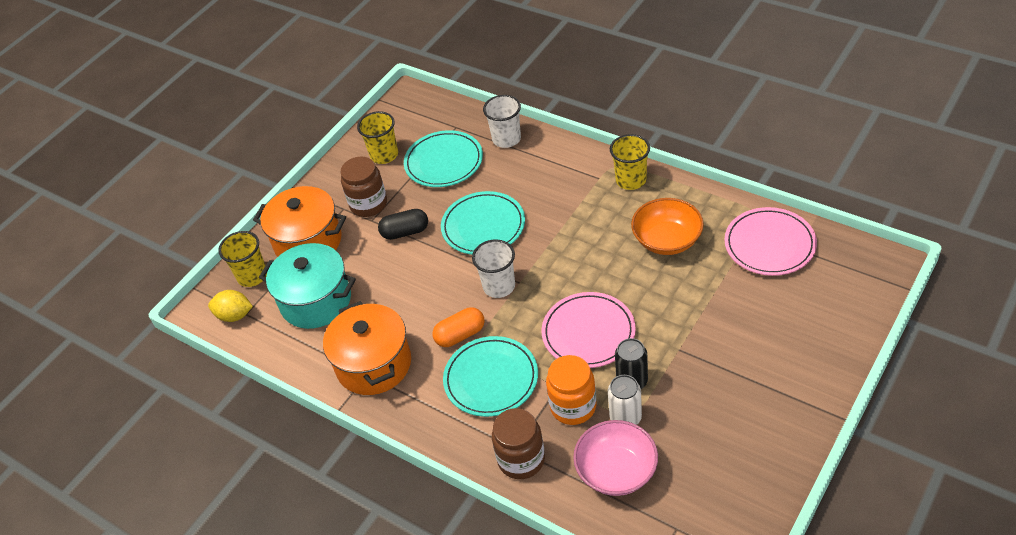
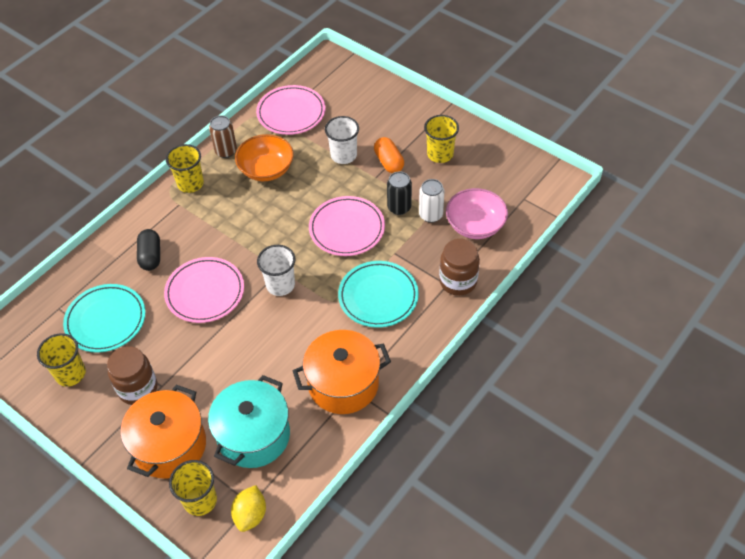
camera: 90 degrees left, 5 degrees up
(405, 232) = (189, 356): black capsule -> black capsule (151, 256)
(460, 335) = (327, 316): orange capsule -> orange capsule (389, 162)
(483, 226) = (205, 292): turquoise plate -> pink plate
(506, 139) = (97, 267): white cup -> white cup (343, 155)
(573, 406) = (415, 245): orange jar -> none
(687, 198) = (226, 151): none -> brown can
(738, 416) = (440, 154): none -> yellow cup

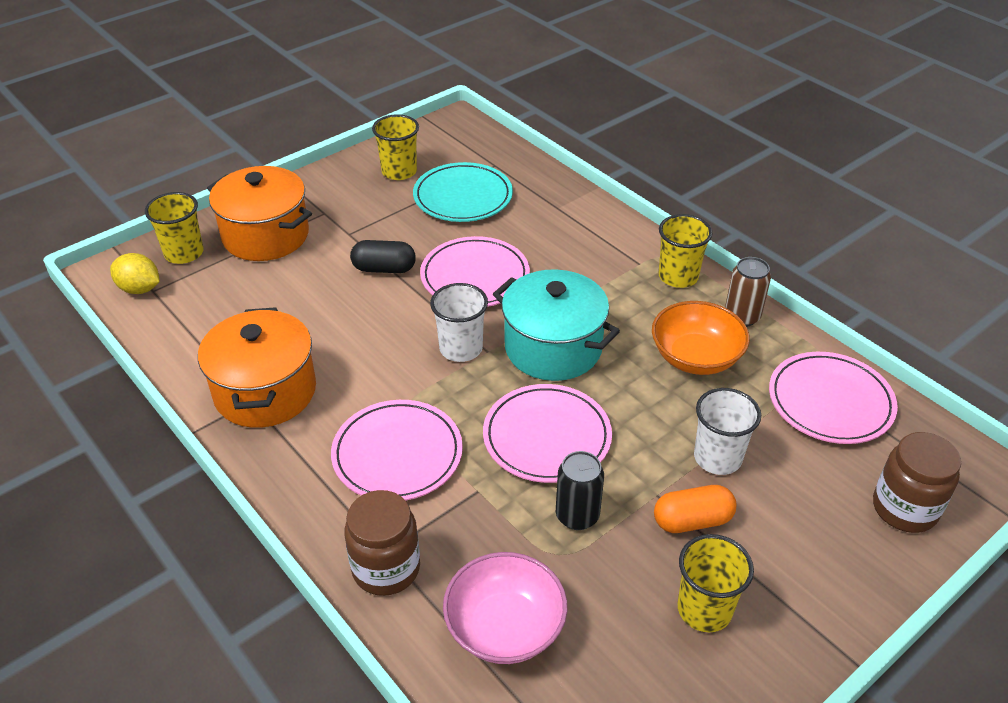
camera: 100 degrees right, 10 degrees down
(138, 388) = (354, 216): brown jar -> brown jar (904, 508)
(151, 256) = (552, 234): black capsule -> black capsule (384, 269)
(253, 435) = (238, 300): turquoise pot -> turquoise pot (553, 348)
(378, 296) = (397, 454): turquoise plate -> pink plate
(431, 215) = (548, 560): white can -> none

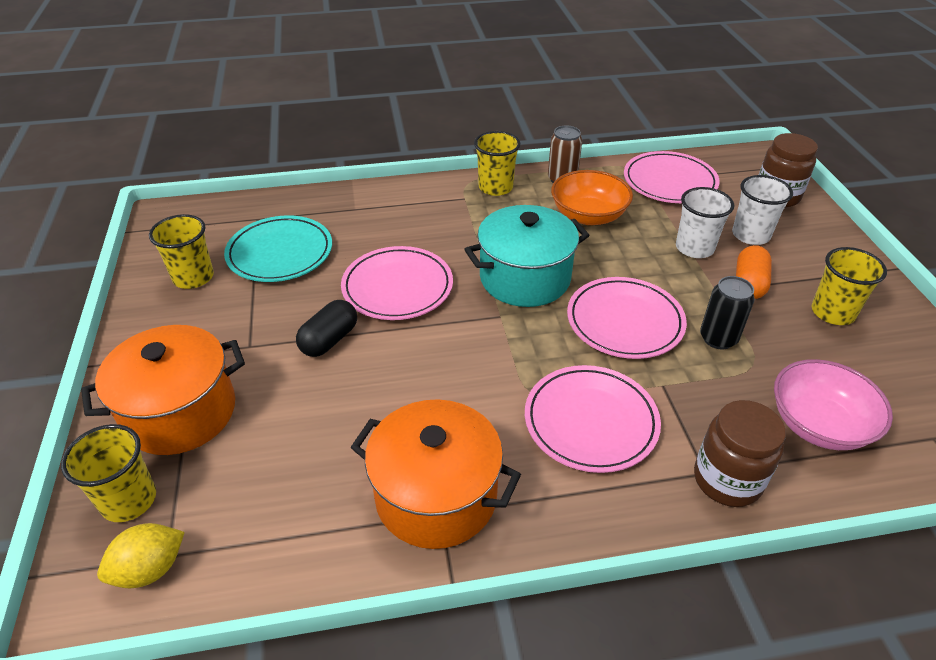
camera: 60 degrees left, 0 degrees up
(461, 348) = (484, 330): white cup -> white cup (750, 235)

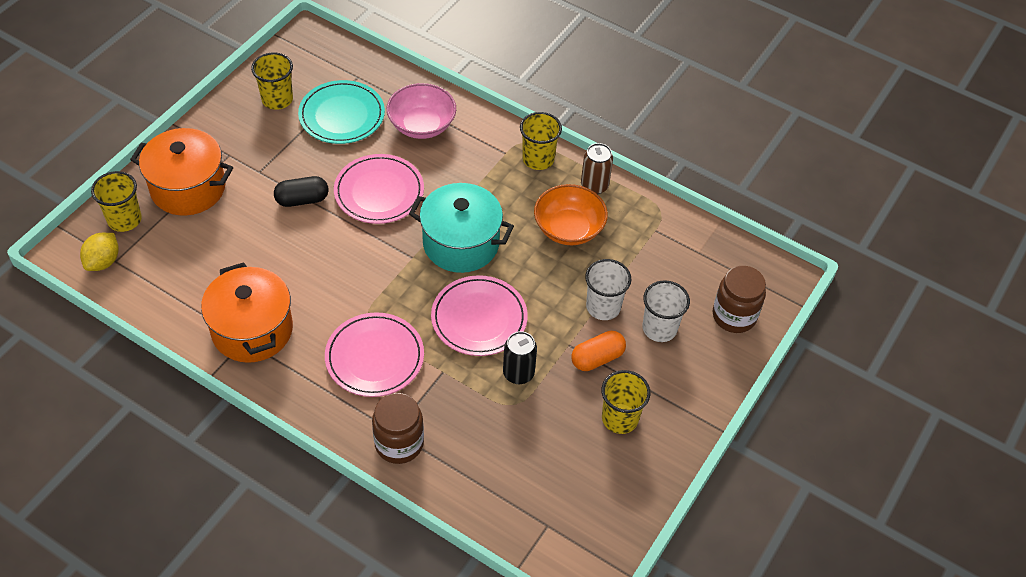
camera: 40 degrees right, 10 degrees up
(150, 569) = (103, 262): yellow lemon -> yellow lemon turned 75 degrees counterclockwise
(669, 182) = (671, 245): pink plate -> none
(818, 424) = (494, 463): pink bowl -> pink bowl (422, 125)

